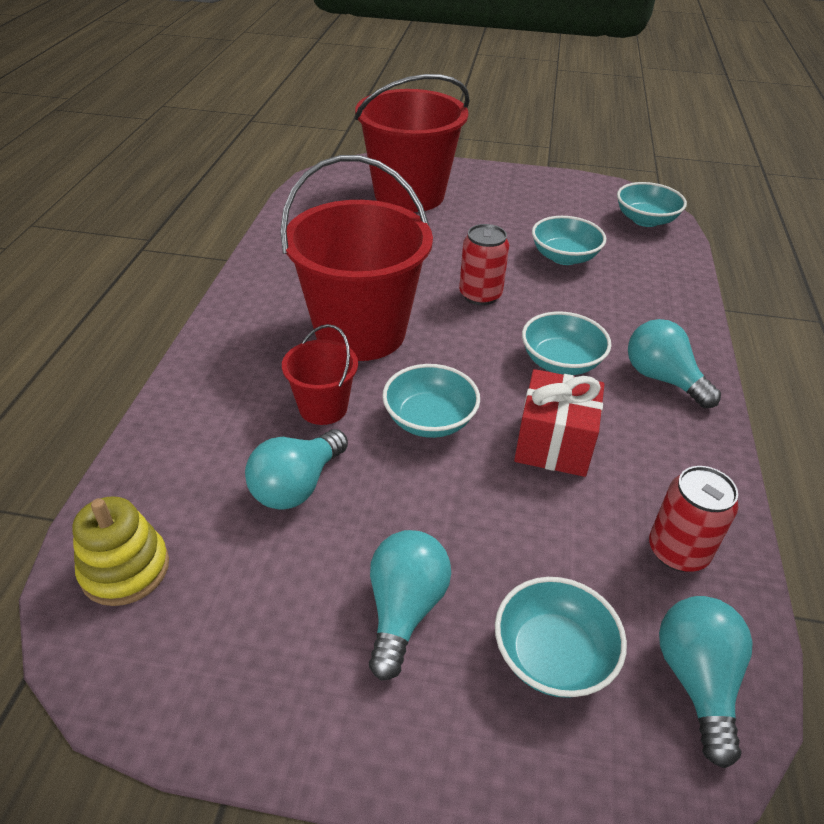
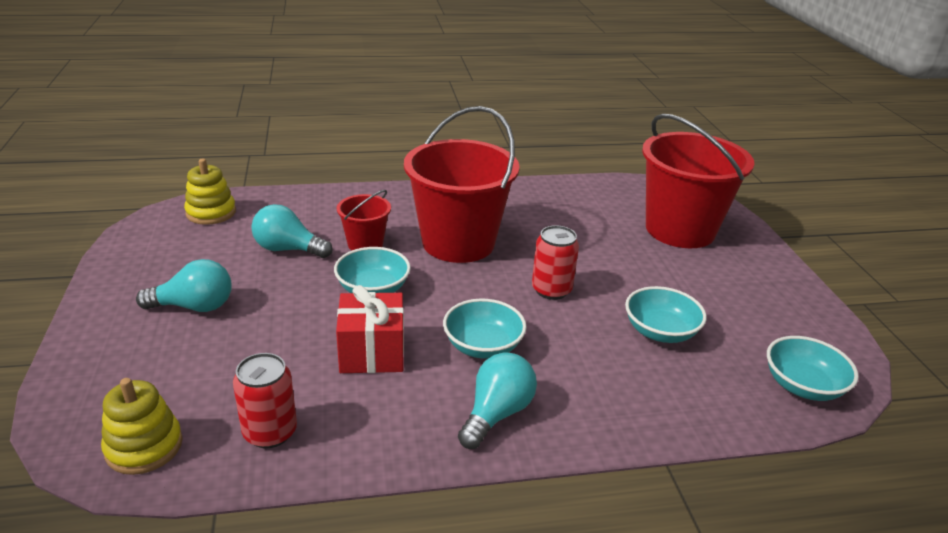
camera: 70 degrees right, 10 degrees down
(552, 655) = (163, 373): turquoise bowl -> none
(696, 681) = (144, 446): turquoise light bulb -> yellow stacking toy

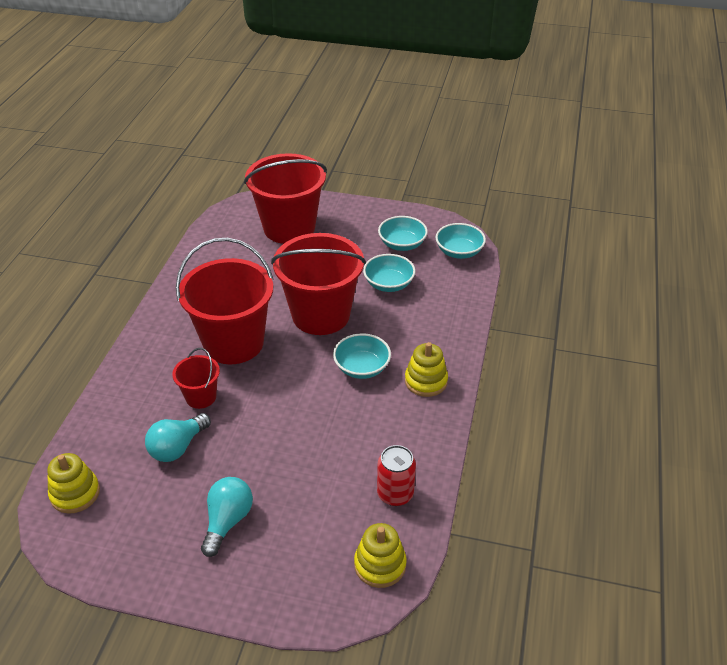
camera: 65 degrees left, 10 degrees up
(372, 352) = (340, 425): red gift -> none
(373, 289) = (266, 407): turquoise bowl -> turquoise bowl (402, 244)
(496, 413) = (426, 381): turquoise light bulb -> yellow stacking toy
(551, 290) = (321, 315): red can -> red bucket

